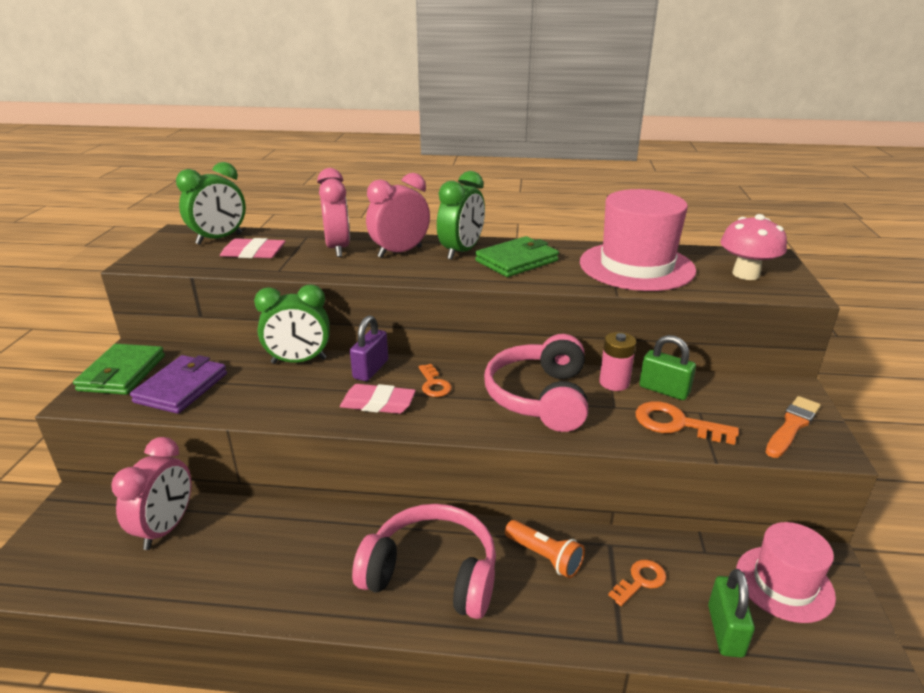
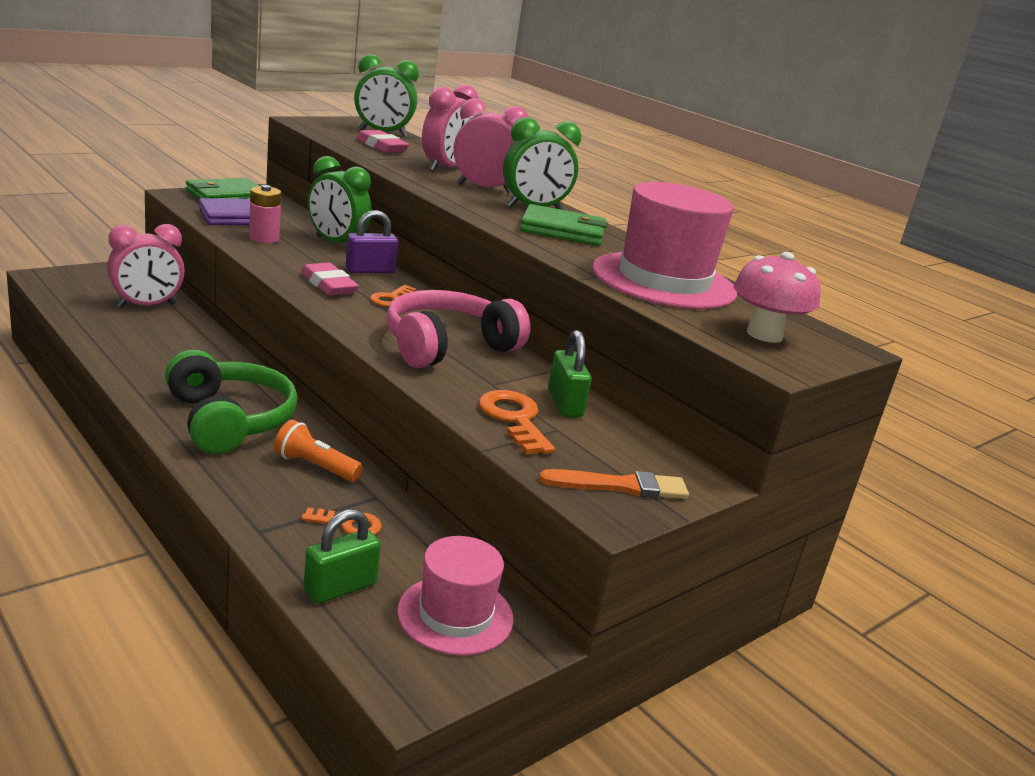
camera: 40 degrees right, 5 degrees down
(432, 574) = (229, 420): pink headphones -> green headphones
(544, 557) = (315, 466): orange flashlight -> orange flashlight turned 120 degrees clockwise
(614, 383) = (533, 376): pink battery -> pink battery (264, 238)

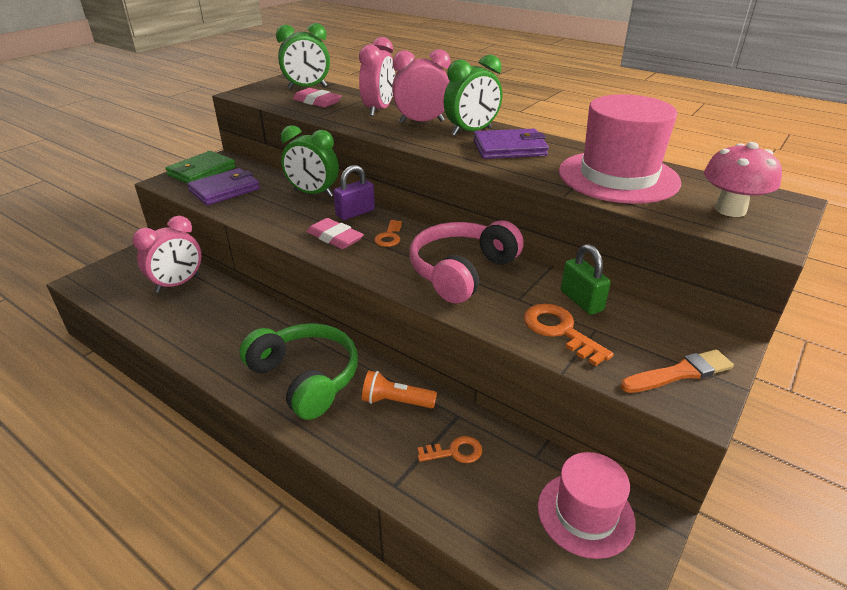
camera: 10 degrees left, 10 degrees up
(264, 238) = (257, 206): pink battery -> none
(340, 588) = (488, 521): green padlock -> none
(562, 231) = (509, 148): green wallet -> purple wallet

